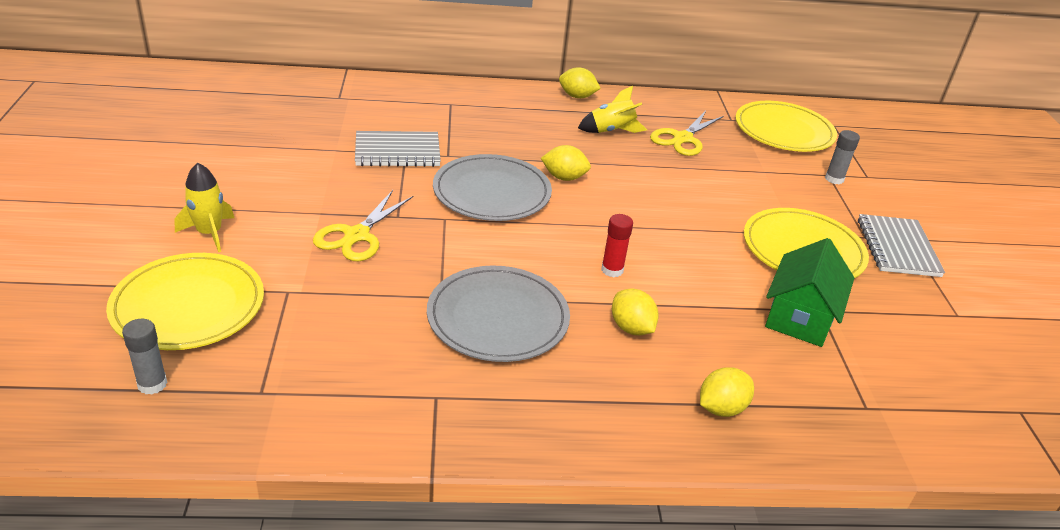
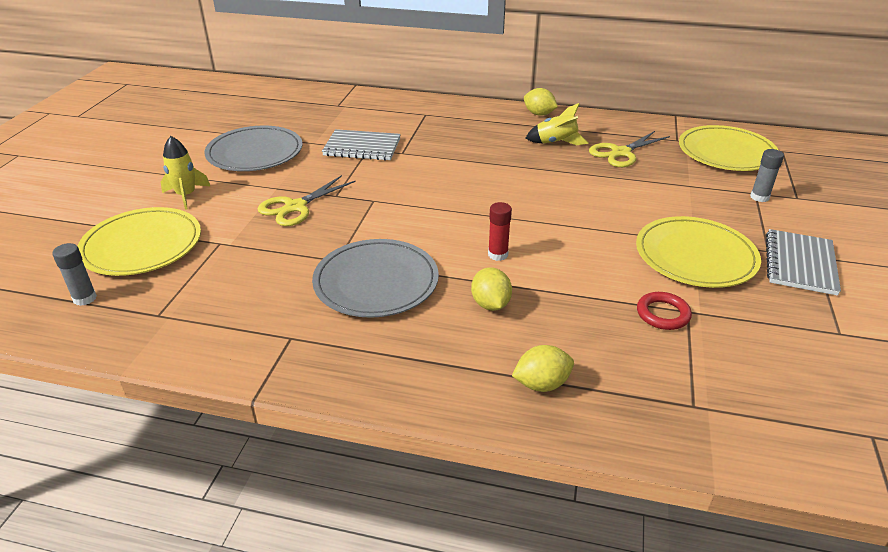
camera: 20 degrees right, 0 degrees up
(492, 192) = (424, 183): grey plate -> grey plate (255, 153)
(564, 177) = (493, 177): yellow lemon -> none
(800, 316) = (663, 314): green house -> red ring

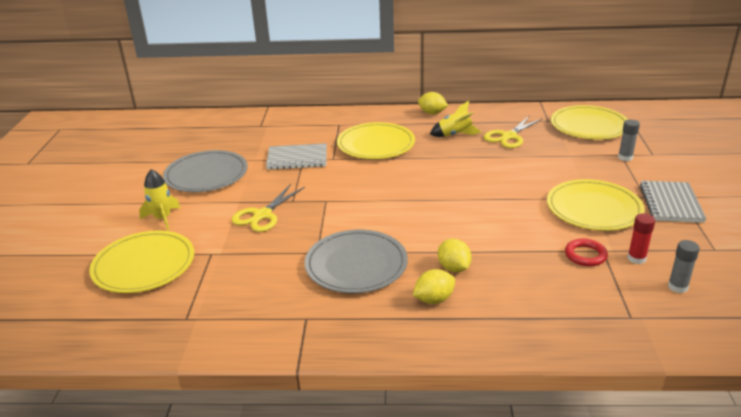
camera: 10 degrees left, 5 degrees down
(85, 298) = (115, 315): grey glue stick -> grey glue stick (677, 287)
(458, 142) = (376, 144): none -> yellow plate
(498, 254) = (444, 229): red glue stick -> red glue stick (636, 258)
(541, 384) = (515, 320): yellow lemon -> yellow lemon (434, 299)

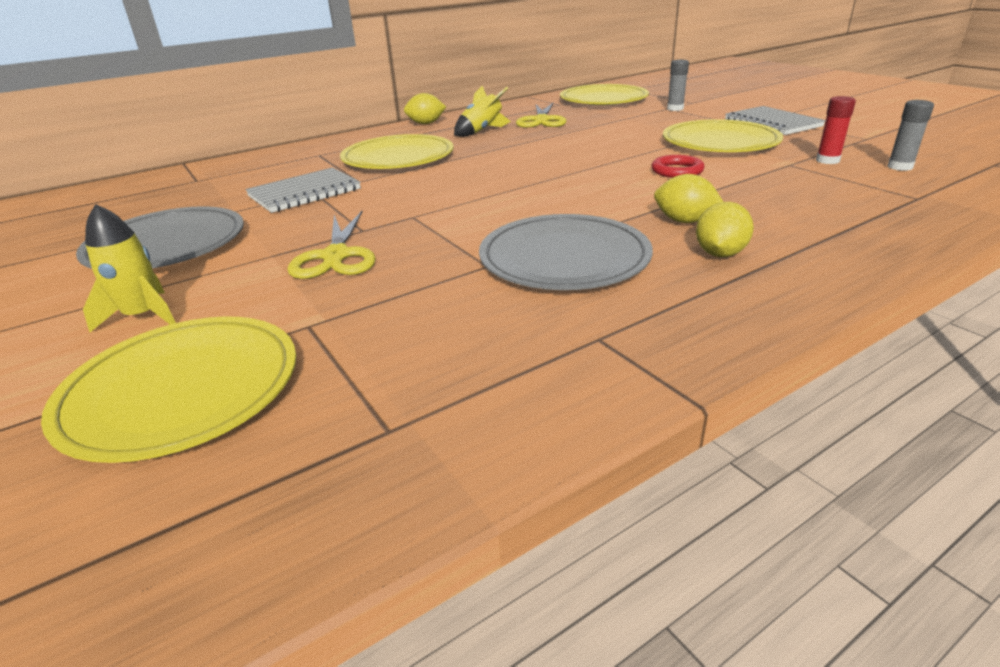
camera: 35 degrees left, 0 degrees up
(585, 255) = (783, 171): red ring -> red ring (677, 171)

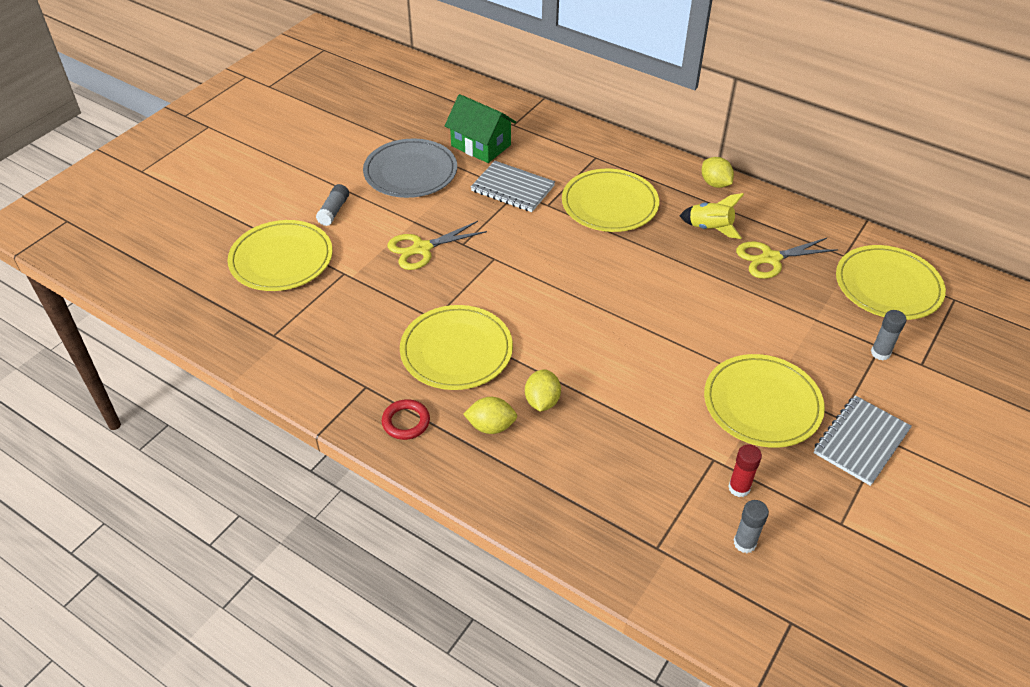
camera: 65 degrees right, 15 degrees up
(143, 316) = (334, 211): yellow rocket -> grey glue stick
(199, 199) = (481, 145): none -> green house
(564, 258) = (456, 351): grey plate -> yellow plate
(677, 171) = (656, 383): red ring -> red ring (406, 422)

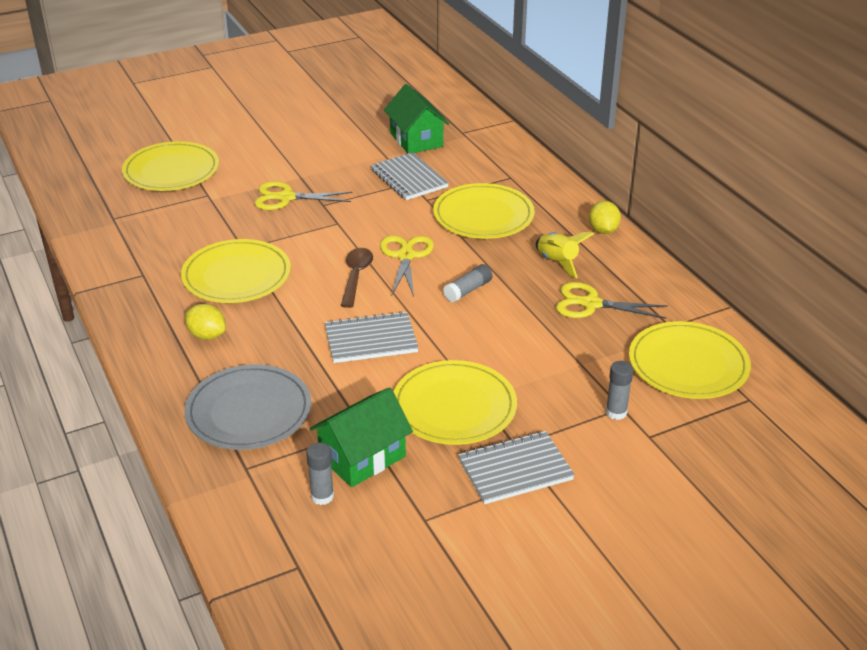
camera: 30 degrees right, 10 degrees down
(334, 211) = (245, 151): grey glue stick -> grey glue stick (468, 290)
(406, 422) = (147, 308): red ring -> none
(410, 172) = (335, 142): grey plate -> grey plate (249, 411)
(542, 401) = (266, 334): yellow lemon -> none
(562, 307) = (356, 276): none -> brown spoon
(585, 270) = (406, 256): none -> yellow scissors
(636, 368) = (371, 340): none -> grey notebook
(739, 488) = (362, 457): red glue stick -> green house

